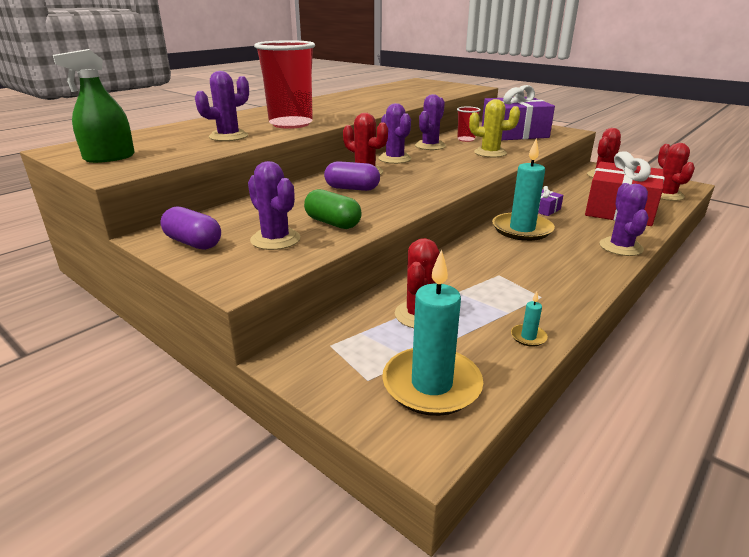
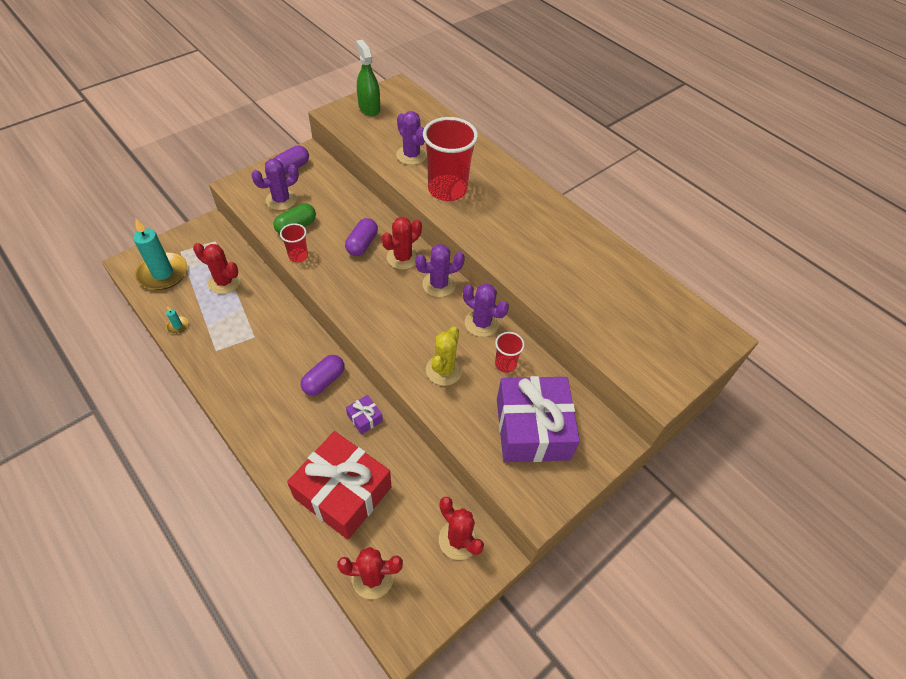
camera: 95 degrees right, 25 degrees up
(387, 215) = (298, 256): none -> red cup
(522, 229) = (324, 381): turquoise candle -> purple capsule
(620, 247) = (263, 442): purple cactus -> none

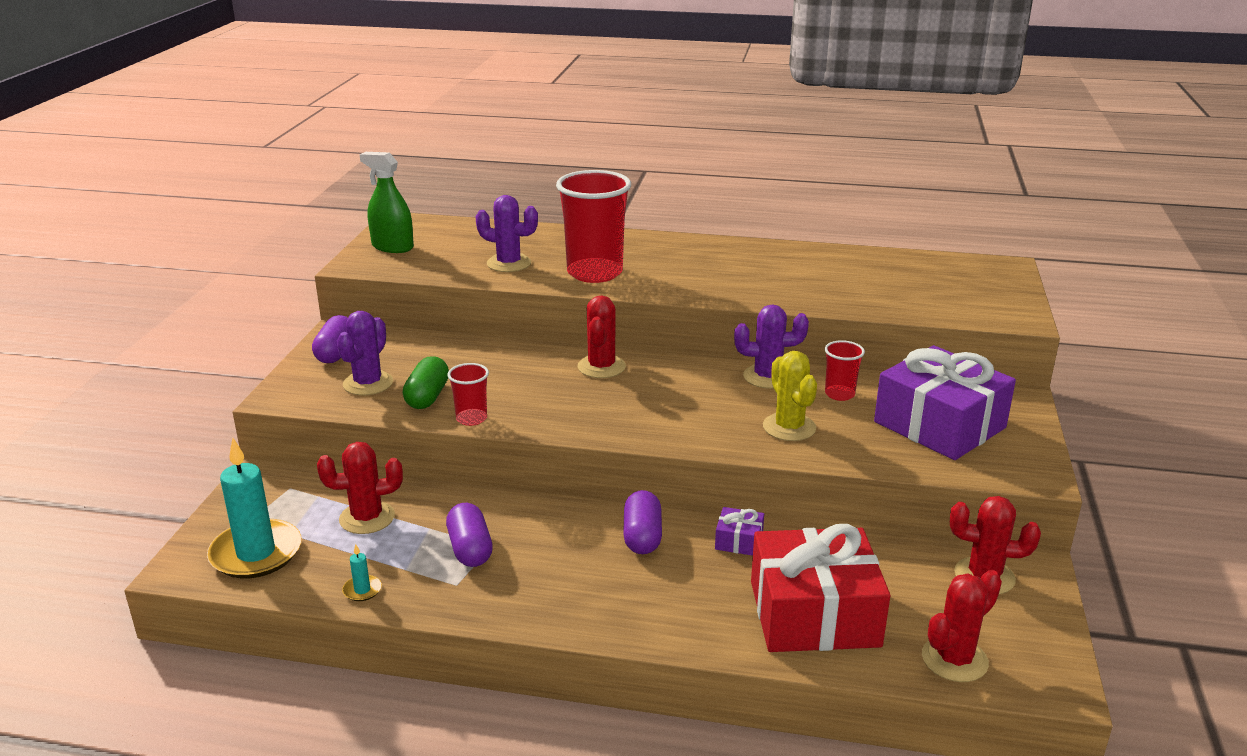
camera: 35 degrees left, 25 degrees down
(362, 244) = (536, 376): purple capsule -> purple capsule (470, 549)
(439, 284) = (676, 369): purple cactus -> none

